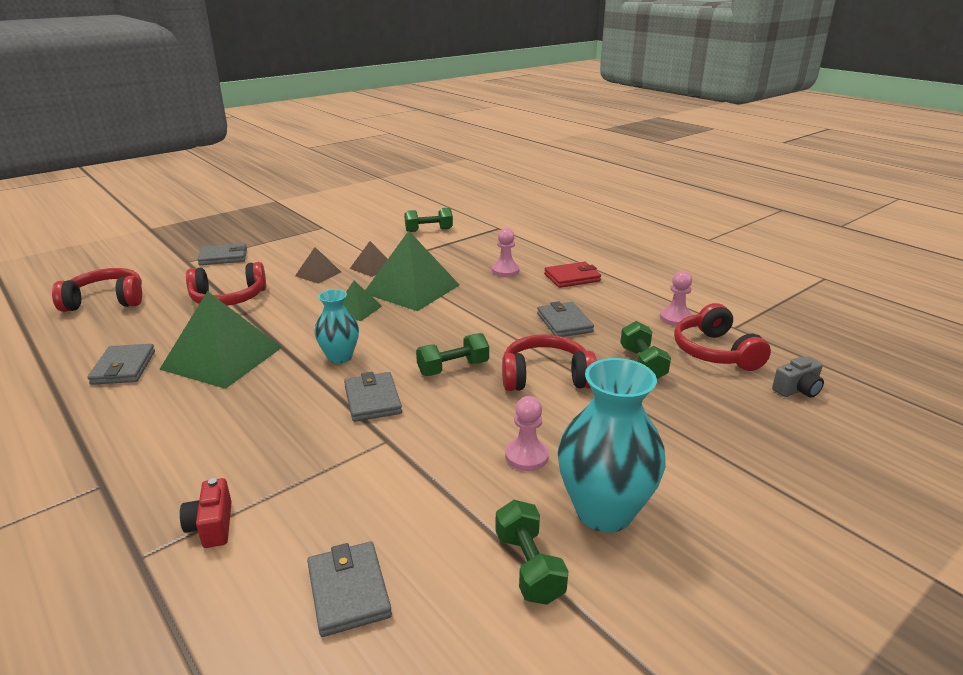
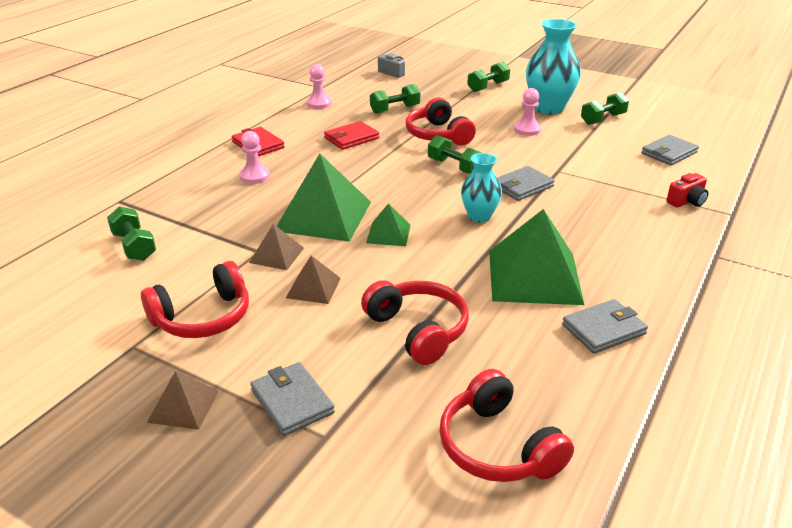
camera: 110 degrees left, 5 degrees up
(258, 235) = (183, 406): none -> brown pyramid
(564, 323) = (351, 138): grey wallet -> red wallet
(715, 352) = (362, 91): red headphones -> red headphones (203, 317)
(724, 471) = (488, 87): none -> green dumbbell

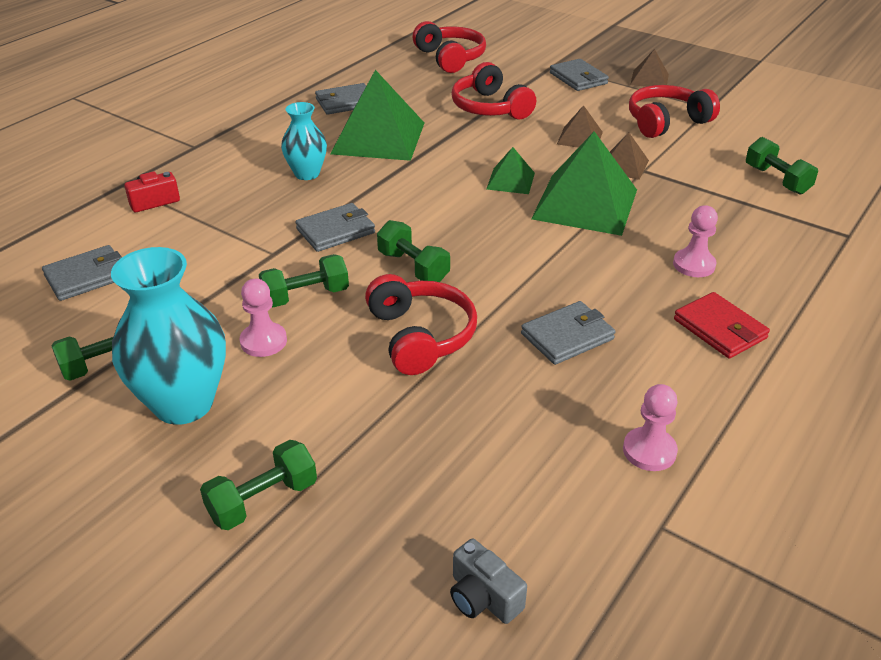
camera: 175 degrees left, 5 degrees up
(351, 138) = (567, 336): red wallet -> grey wallet
(395, 109) = (488, 418): green dumbbell -> green dumbbell (306, 296)
(479, 216) = (406, 195): turquoise vase -> turquoise vase (307, 174)

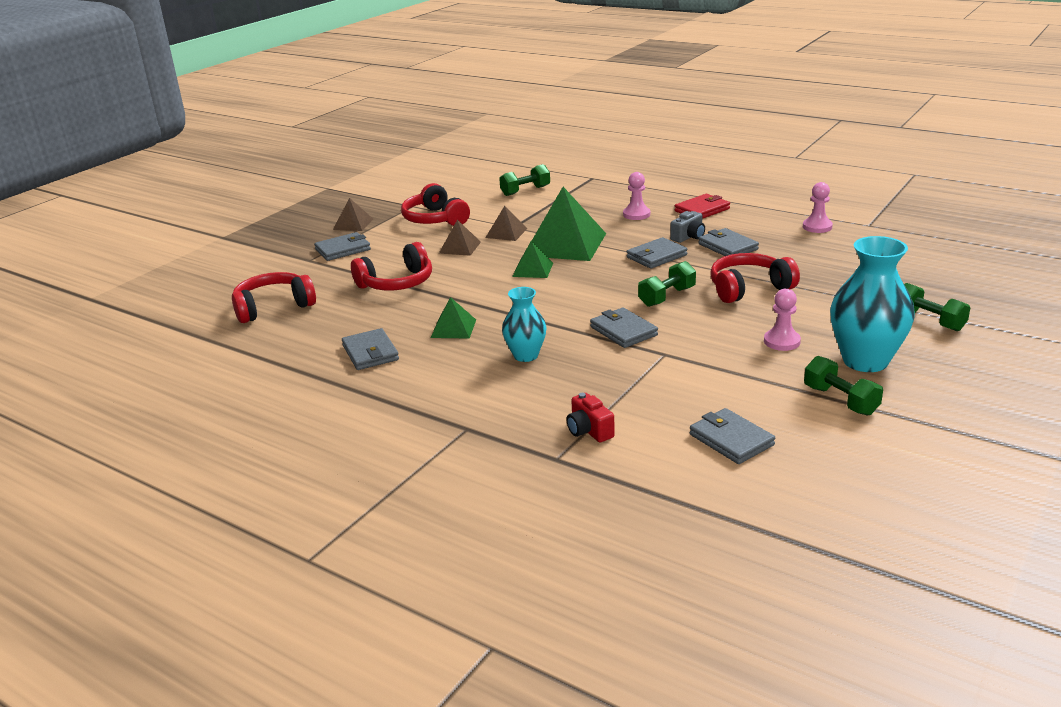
camera: 90 degrees left, 10 degrees down
(306, 296) = (719, 333): green dumbbell -> none
(378, 138) = (453, 328): green pyramid -> green pyramid, size x0.49
(483, 597) = (945, 260): grey camera -> grey camera (688, 237)
(539, 270) = (656, 256): none -> grey wallet

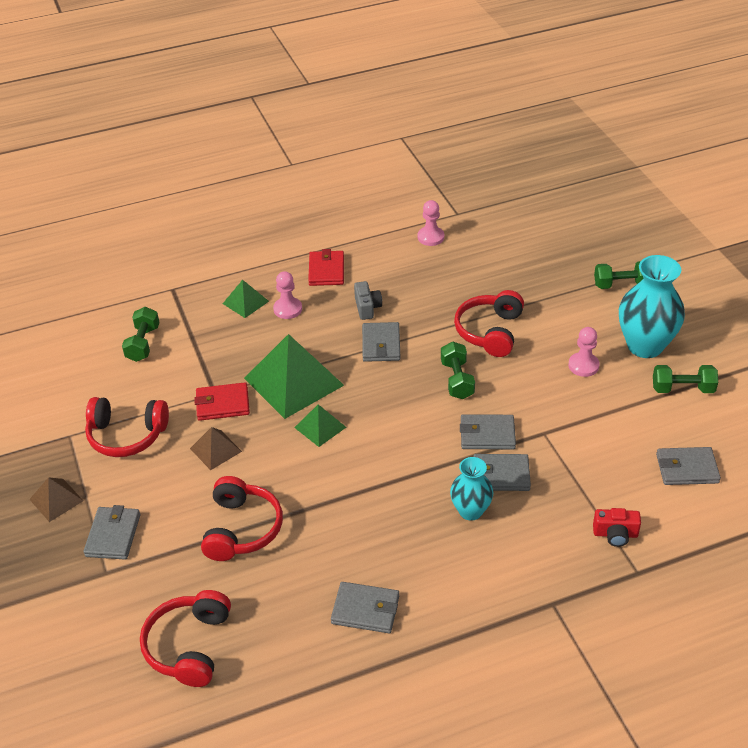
camera: 55 degrees left, 15 degrees up
(453, 328) = (377, 532): green pyramid -> green pyramid (245, 302)
(506, 233) = (223, 404): brown pyramid -> red wallet
(728, 247) = (410, 299): grey wallet -> grey wallet (501, 475)

